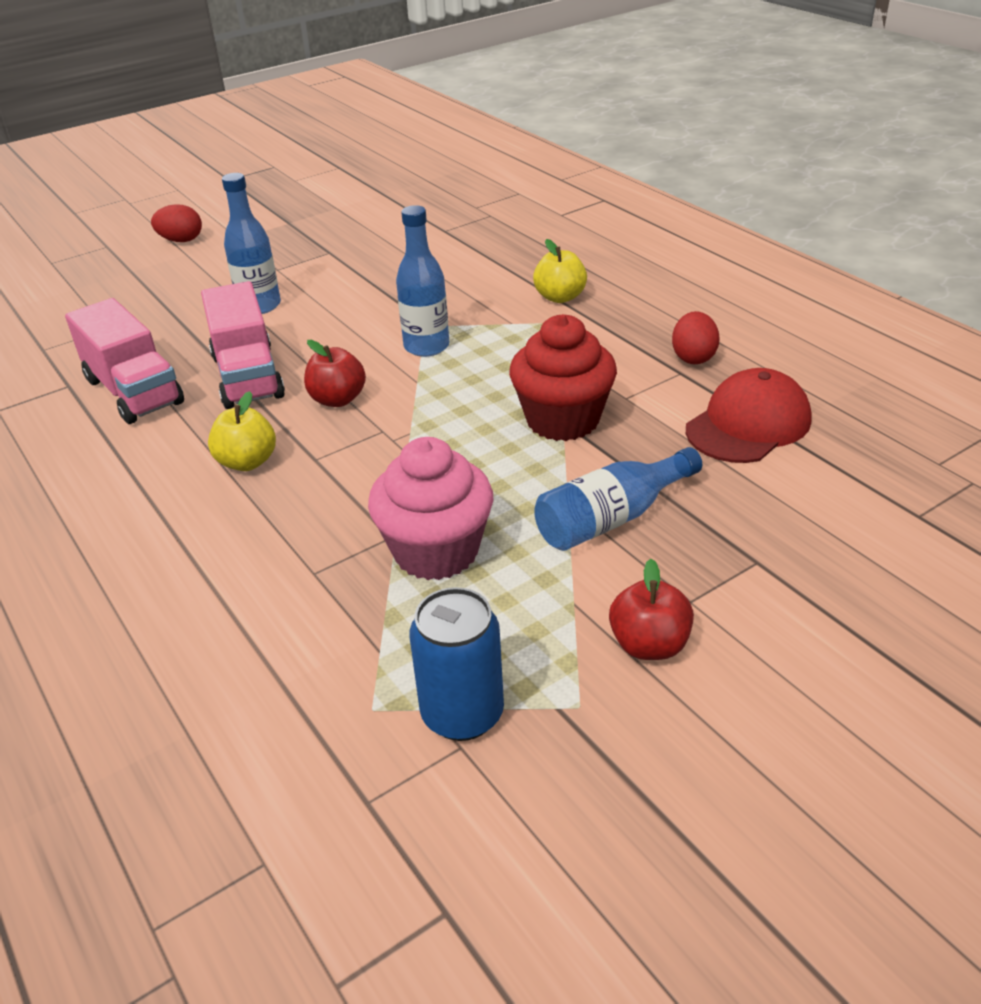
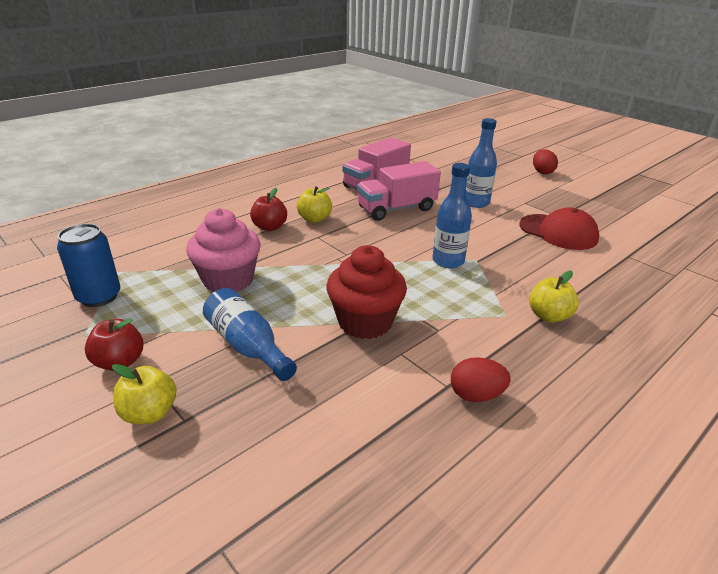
camera: 80 degrees right, 5 degrees down
(337, 399) = (377, 237): red apple -> red apple (269, 227)
(748, 424) = (369, 427): red cap -> red cap (558, 232)
(750, 594) = (149, 413): none -> yellow apple

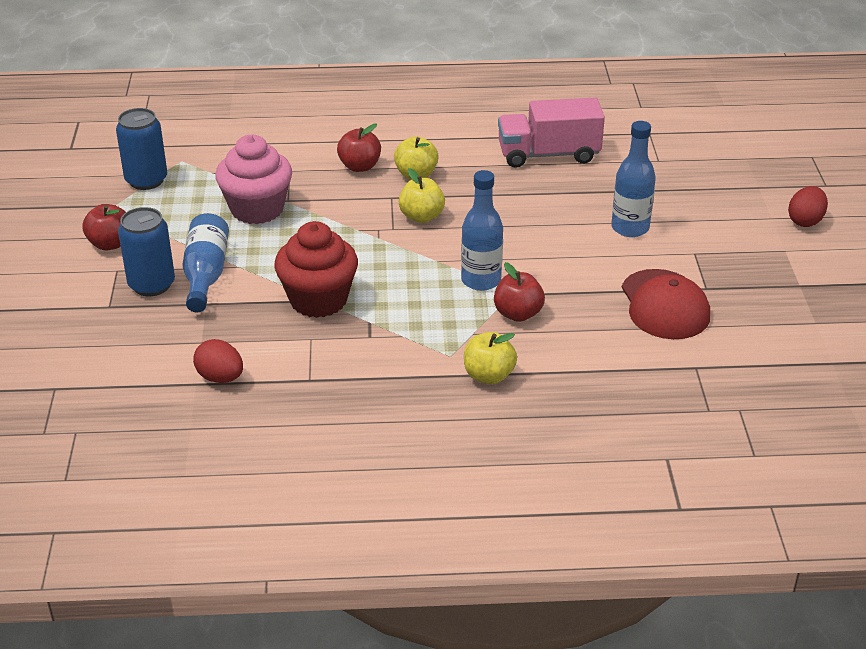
camera: 40 degrees right, 5 degrees up
(149, 413) = (94, 290): yellow apple -> yellow apple (421, 216)
(206, 378) = (152, 285): none -> blue can
(396, 209) = (521, 198): pink truck -> none
(476, 395) = (320, 397): red egg -> red egg (220, 377)
(500, 270) = (518, 314): none -> red apple

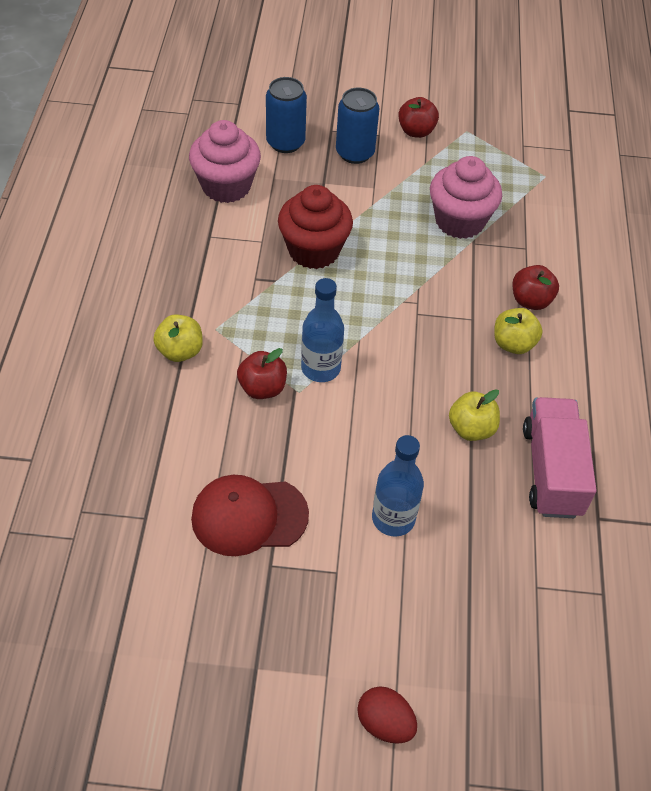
camera: 95 degrees right, 15 degrees up
(146, 180) = (512, 153): blue can -> blue can (285, 142)
(206, 275) = (363, 184): blue bottle -> none
(220, 377) = (226, 186): red egg -> pink cupcake
(421, 216) = (435, 338): yellow apple -> yellow apple (471, 428)

